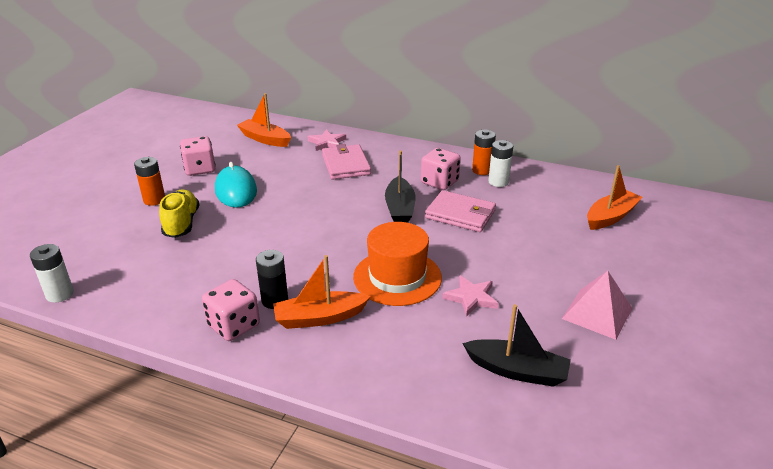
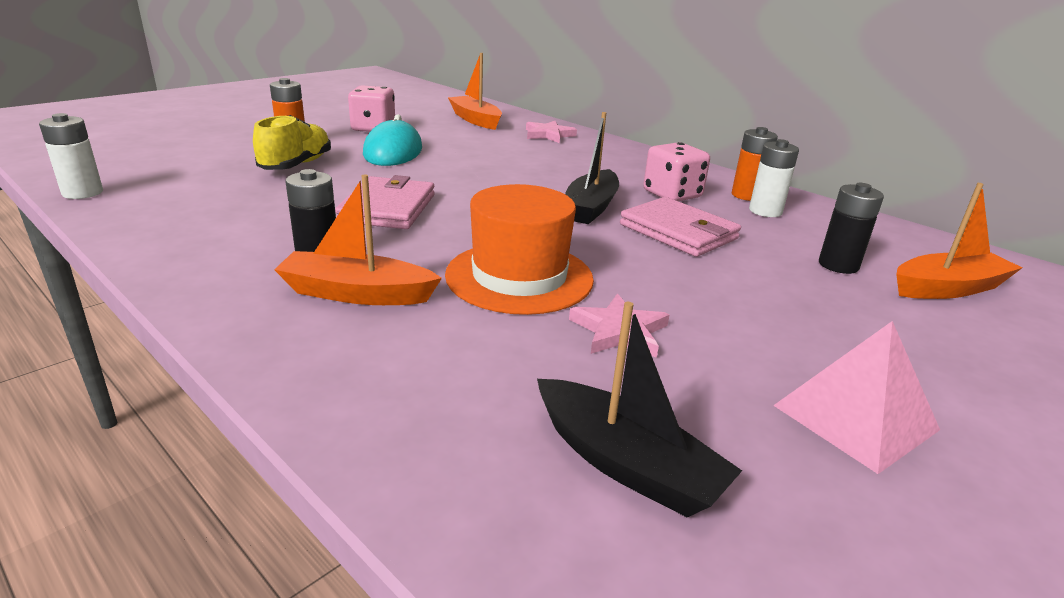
camera: 20 degrees right, 5 degrees down
(234, 325) = (233, 271): pink dice -> none
(345, 165) = (553, 156): pink wallet -> pink wallet (388, 208)
(553, 216) = (838, 265): none -> black battery

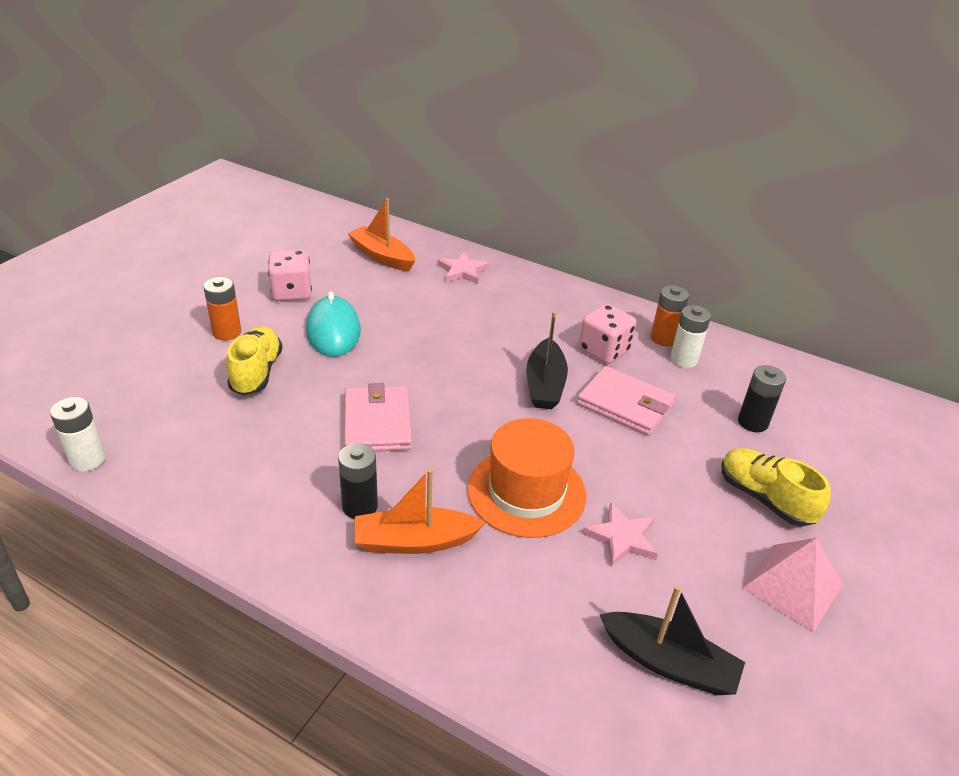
camera: 15 degrees left, 10 degrees up
(836, 328) = (764, 498): none -> yellow shoe
(948, 288) = (832, 434): orange boat -> none

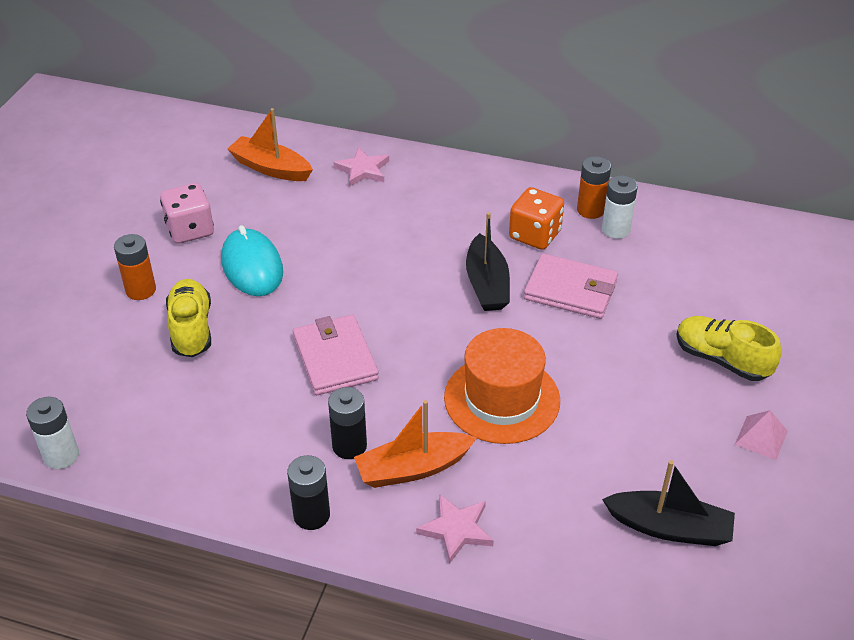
camera: 10 degrees left, 5 degrees up
(604, 350) = (535, 235): pink dice -> orange dice
(622, 538) = (601, 425): pink star -> pink star (456, 529)
(752, 422) = (695, 285): black battery -> black battery (311, 515)
(792, 586) = (761, 437): pink pyramid -> pink pyramid, size x0.61

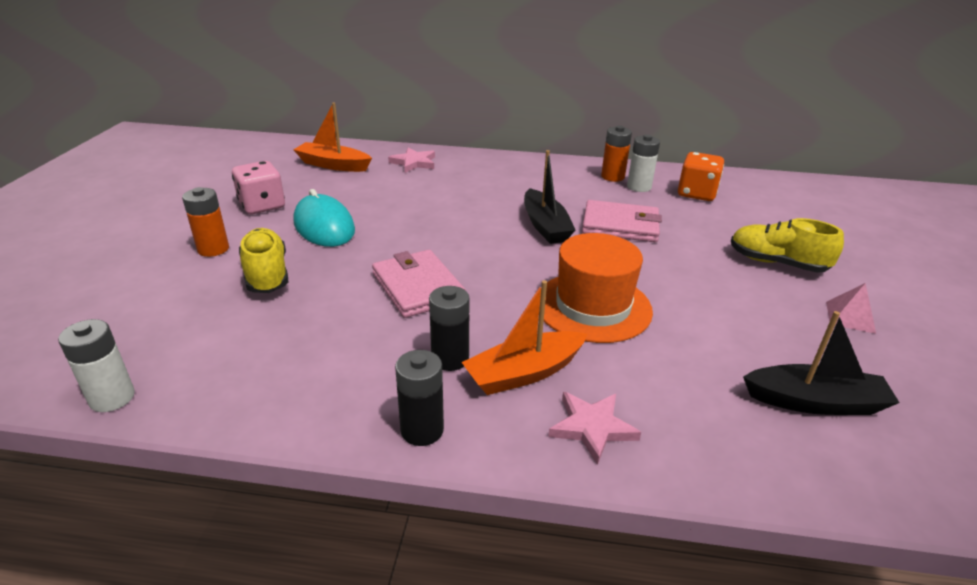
camera: 10 degrees left, 10 degrees down
(535, 235) = (573, 193): orange dice -> orange dice (696, 193)

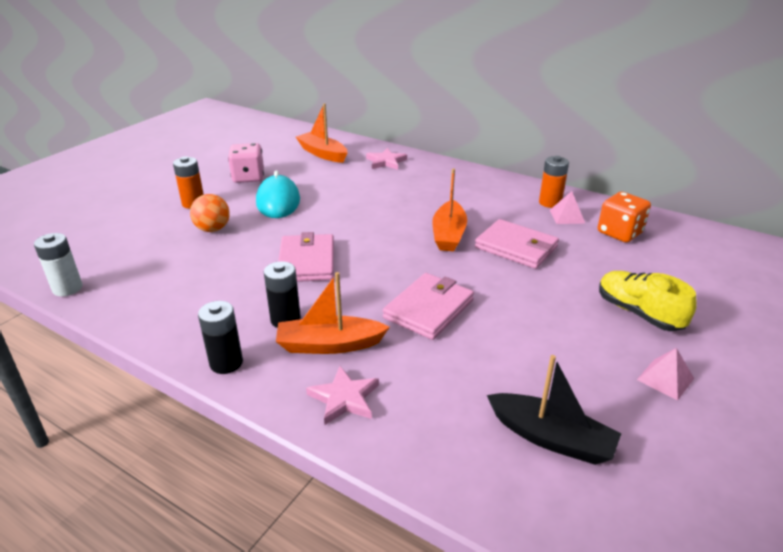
camera: 25 degrees right, 0 degrees up
(267, 275) = (213, 229): yellow shoe -> orange ball
(545, 226) = (448, 234): black boat -> orange boat
(593, 306) = (428, 309): orange hat -> pink wallet
(639, 187) = (567, 216): white battery -> pink pyramid

